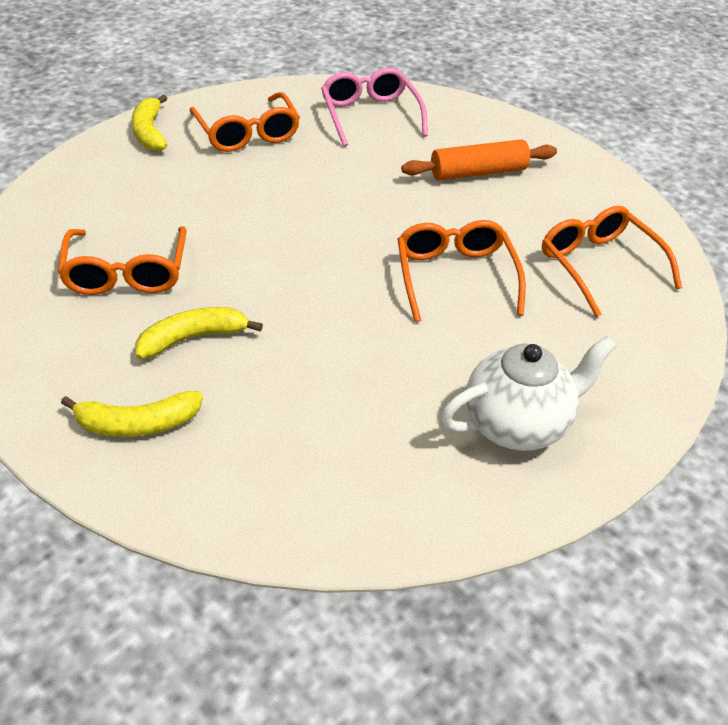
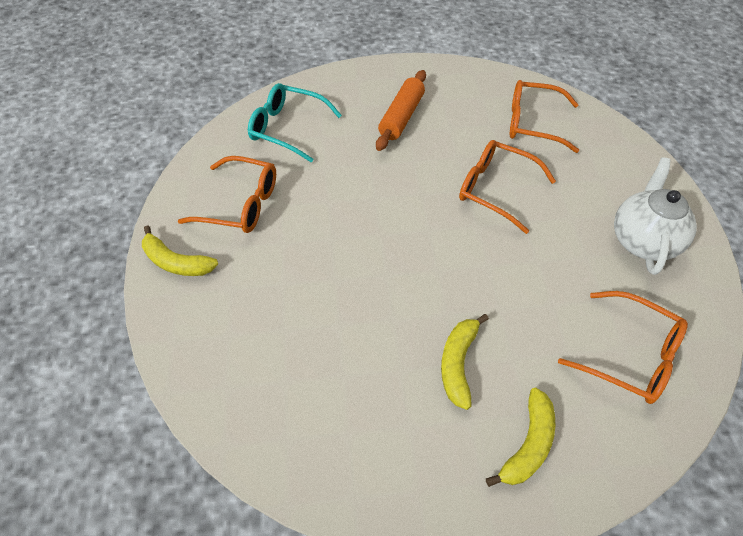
camera: 50 degrees left, 10 degrees up
(126, 273) = (350, 368): orange glasses -> orange glasses (630, 355)
(370, 115) = (287, 128): pink glasses -> turquoise glasses

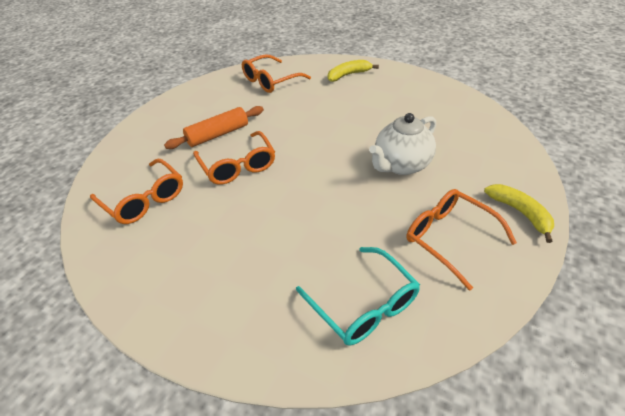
camera: 145 degrees left, 10 degrees down
(401, 117) = (238, 259): orange rolling pin -> orange rolling pin (218, 134)
(458, 363) = (354, 103): yellow banana -> none
(630, 355) = (270, 81): orange glasses -> orange glasses turned 105 degrees counterclockwise
(642, 240) = (196, 110): white teapot -> white teapot (401, 165)

